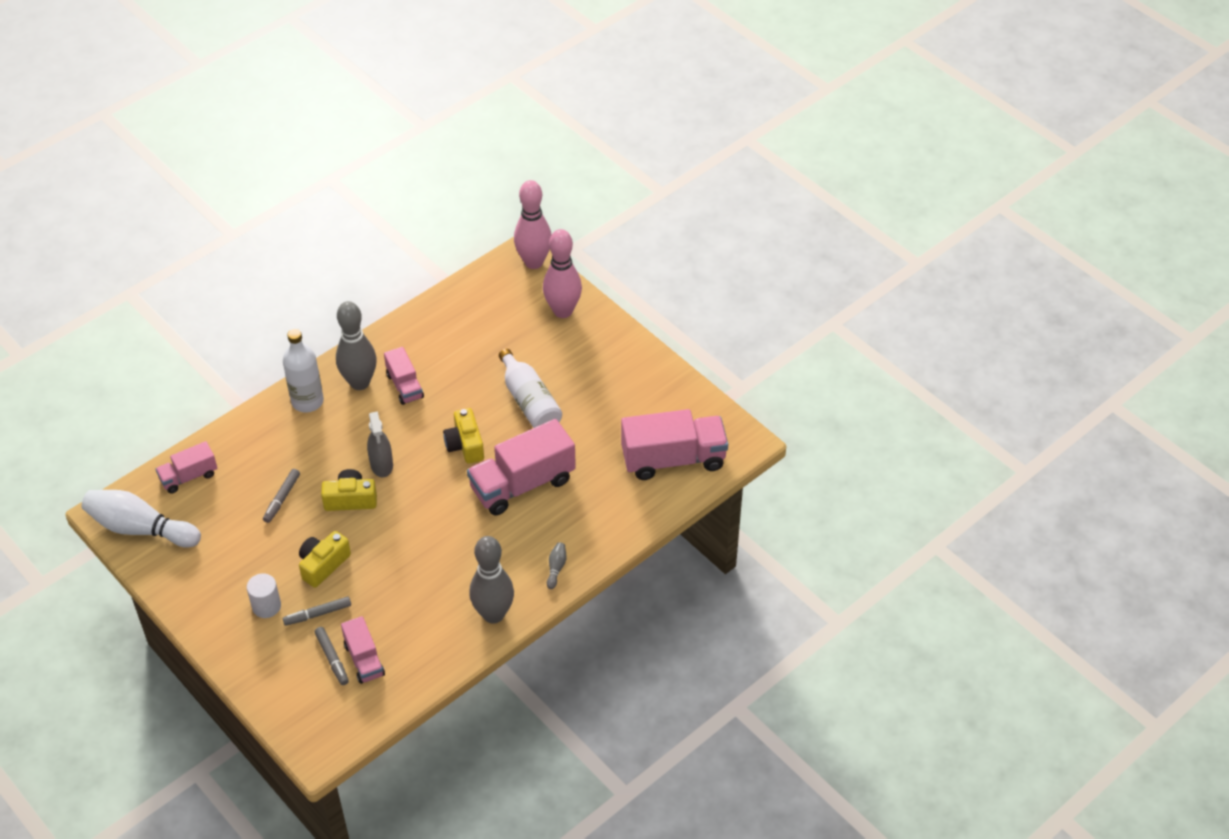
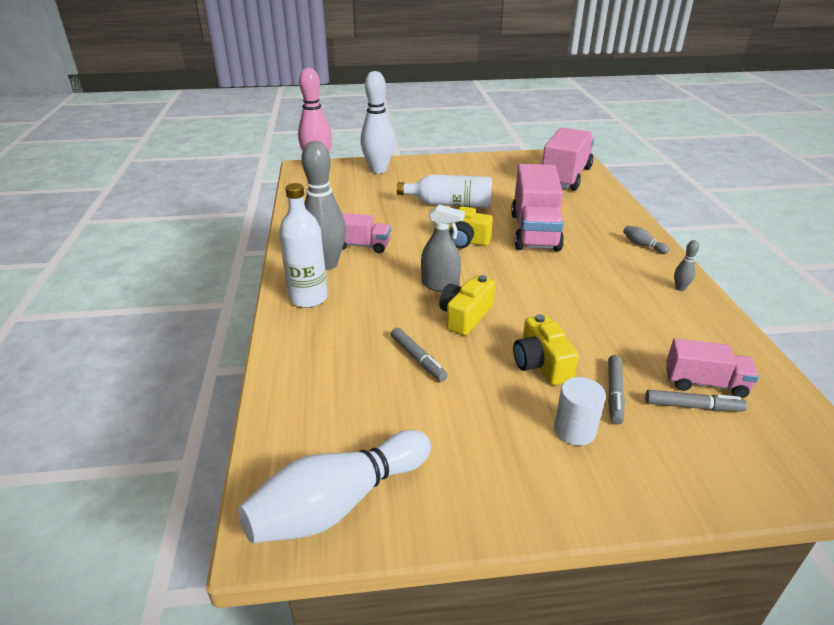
camera: 55 degrees left, 15 degrees down
(189, 477) = (304, 419): pink truck -> none
(493, 614) = (680, 288): grey bowling pin -> grey bowling pin, size x0.40
(563, 311) = (378, 170): pink bowling pin -> white bowling pin

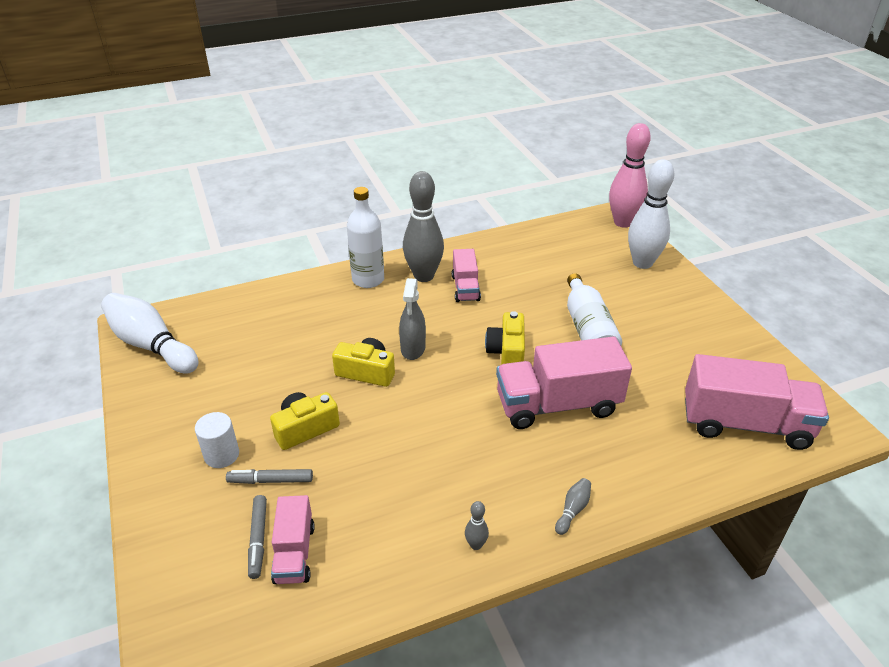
camera: 75 degrees right, 5 degrees up
(418, 359) = (299, 354): grey marker -> none

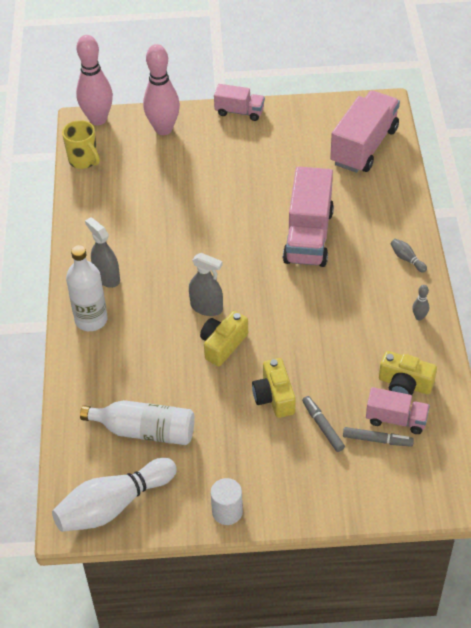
camera: 70 degrees left, 10 degrees up
(221, 455) = (283, 457): white cylinder -> white cylinder (227, 512)
(270, 480) = (322, 426): grey marker -> grey marker turned 135 degrees clockwise
(424, 276) = (107, 277): grey bowling pin -> grey spray bottle
(465, 288) = (140, 253): pink truck -> pink truck (239, 112)
(507, 351) = (237, 248): yellow camera -> yellow camera (405, 384)
(563, 228) = (84, 160): none -> yellow mug
(588, 329) = (232, 191): white bottle -> white bottle (144, 431)
(642, 263) = (163, 129): white bowling pin -> pink bowling pin

